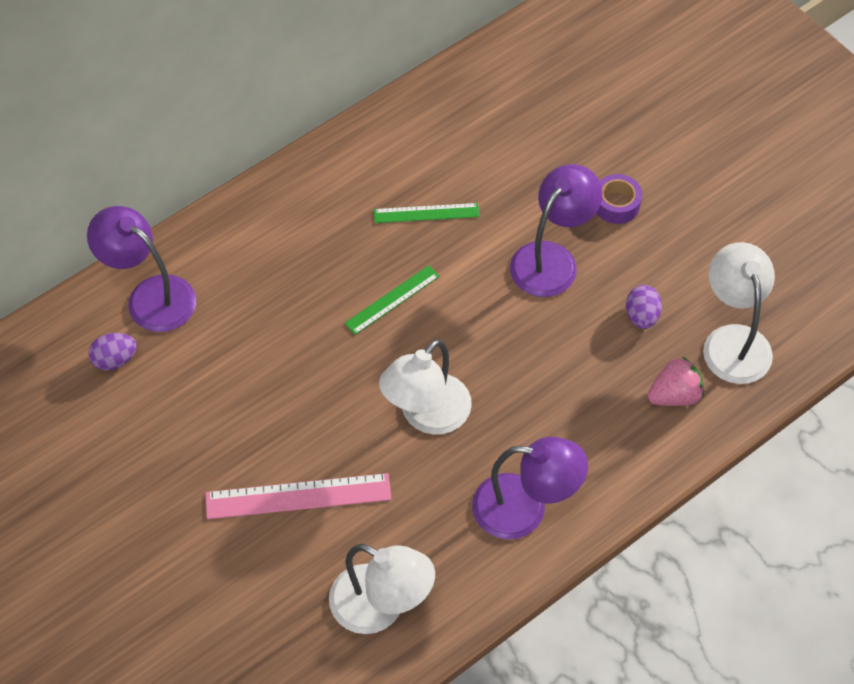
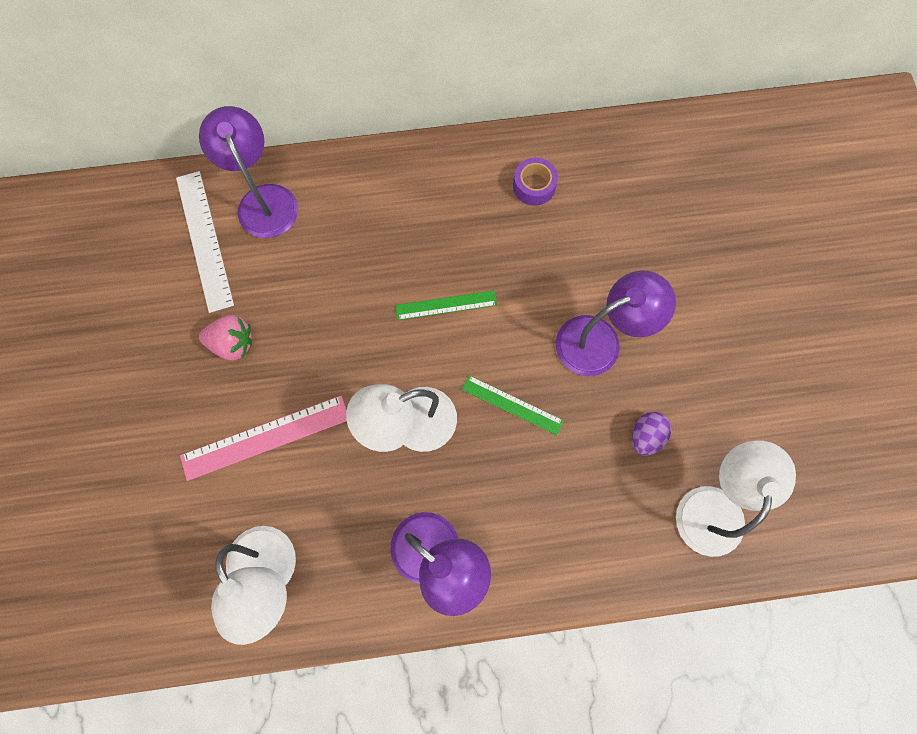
camera: 30 degrees right, 15 degrees up
(115, 360) = (204, 240): purple egg -> white ruler
(298, 496) = (266, 437): pink ruler -> pink ruler turned 45 degrees counterclockwise
(426, 213) = (521, 243): green ruler -> green ruler (512, 405)
(616, 204) = (687, 319): purple tape -> purple tape (534, 186)
(674, 395) = (629, 527): pink strawberry -> pink strawberry (233, 343)

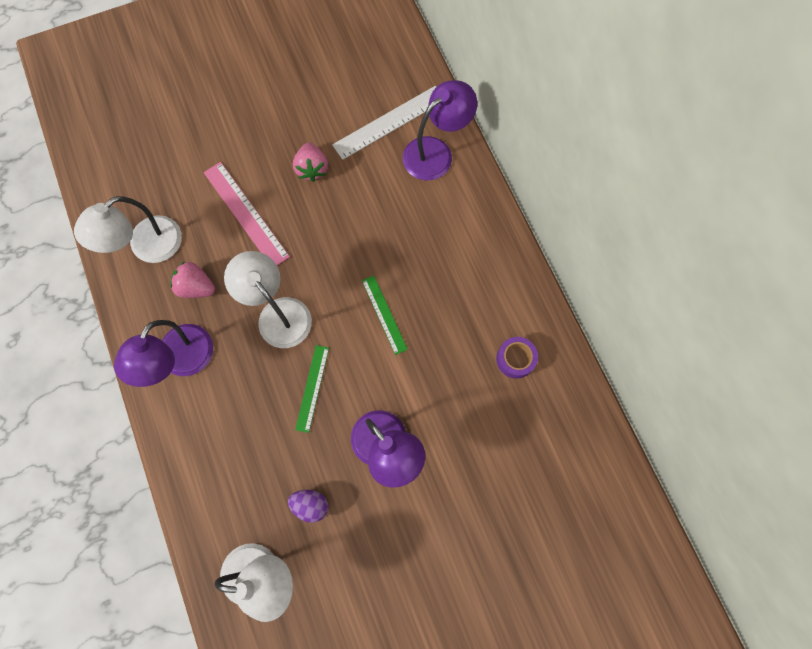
camera: 75 degrees right, 0 degrees up
(345, 519) = (196, 287): none -> pink strawberry

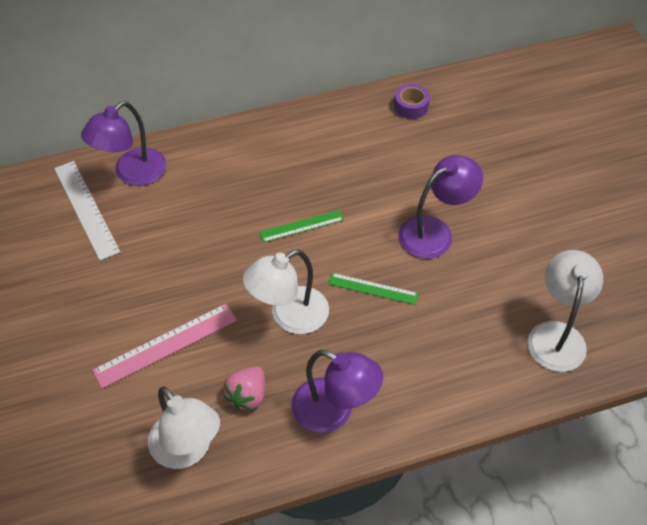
camera: 85 degrees left, 20 degrees down
(310, 505) = (489, 294): purple egg -> none
(312, 169) = (124, 280): pink strawberry -> none
(436, 152) = (132, 174): purple lamp -> purple lamp turned 105 degrees counterclockwise
(515, 359) = (356, 134): purple tape -> purple tape (411, 106)

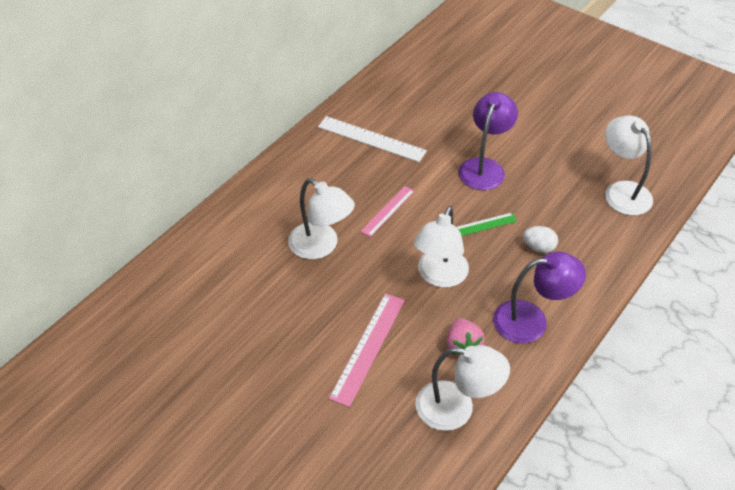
camera: 35 degrees left, 5 degrees down
(86, 209) = (203, 287): white ruler -> white ruler (371, 139)
(132, 174) = (216, 241): purple lamp -> none
(212, 227) = (321, 246): none -> white lamp
(301, 226) = (387, 211): green ruler -> pink ruler
(411, 106) = (387, 91): purple tape -> none
(411, 344) = (539, 247): none -> white egg

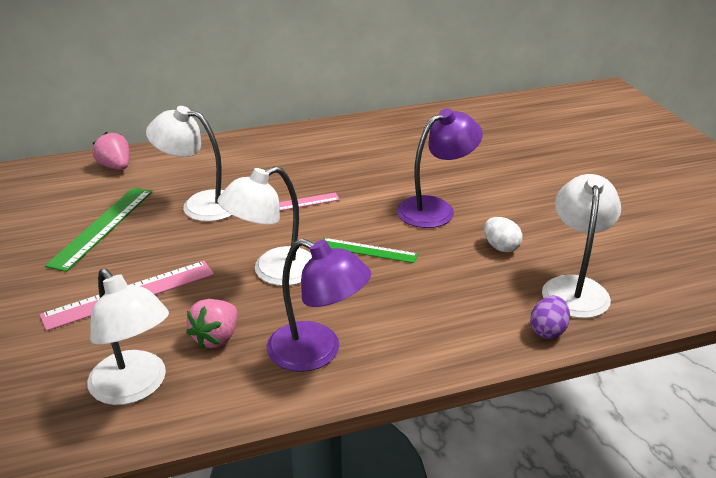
camera: 35 degrees right, 15 degrees down
(208, 244) = (116, 167): none -> pink strawberry
(273, 305) = (102, 227): none -> green ruler
(321, 246) = (200, 205): white lamp -> white lamp turned 120 degrees clockwise
(371, 139) = (351, 151): white ruler -> none
(539, 247) = (410, 294): white egg -> white egg (501, 247)
(636, 232) = (548, 331): none -> purple egg

